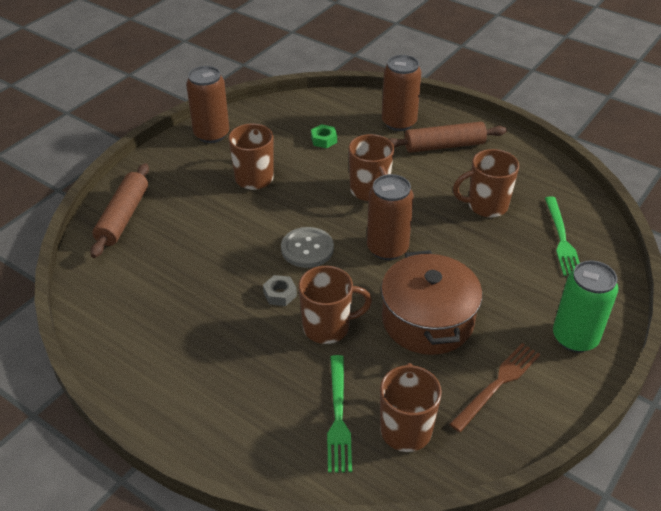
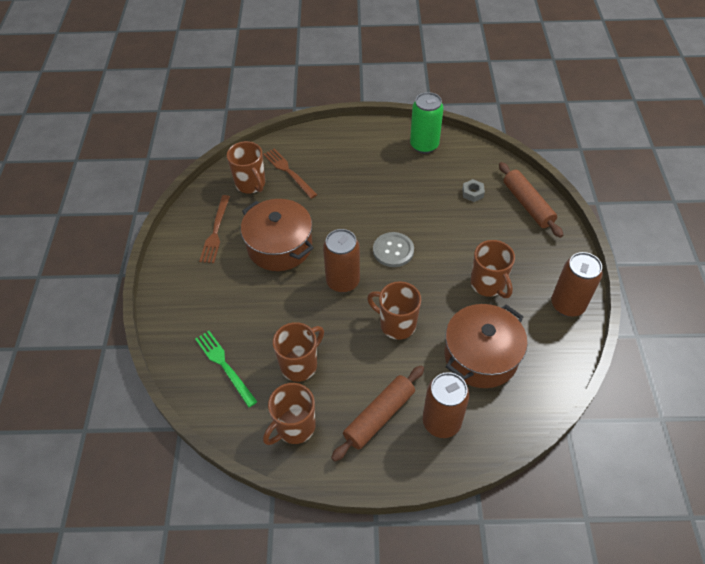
camera: 145 degrees right, 10 degrees up
(280, 294) = (379, 213): grey nut -> grey nut (472, 193)
(324, 140) = (481, 356): green nut -> brown pot
(328, 327) = (333, 210): brown mug -> brown mug (294, 427)
(338, 417) = (288, 172): green fork -> brown fork
(575, 338) = (182, 286): green can -> green can (424, 145)

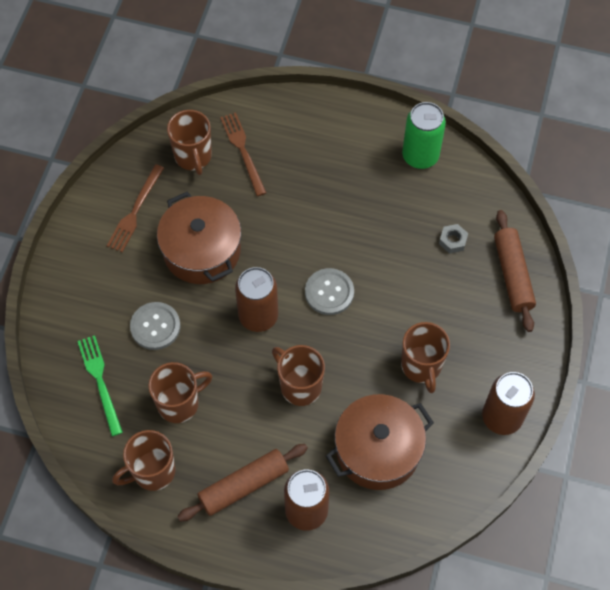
camera: 15 degrees right, 10 degrees up
(259, 311) = (155, 326): none -> grey button

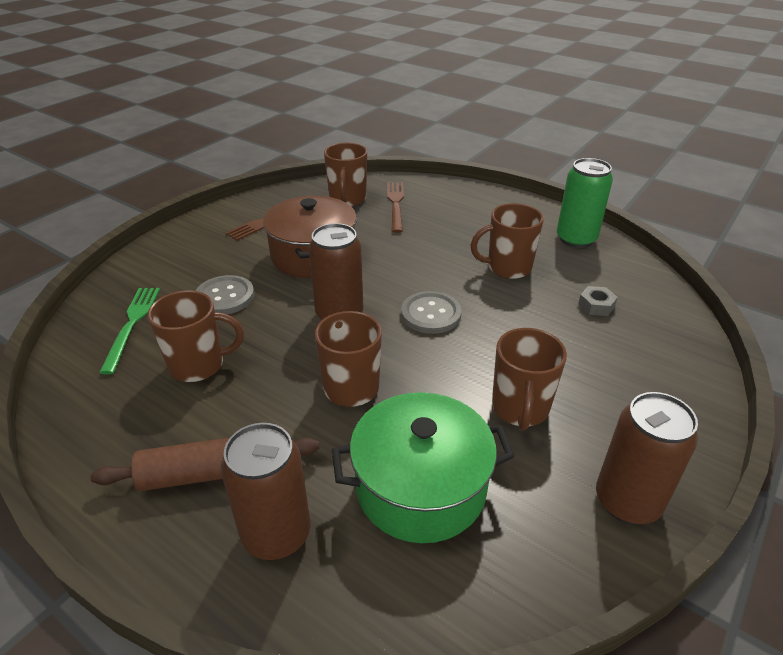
camera: 20 degrees right, 25 degrees down
(152, 471) = (113, 422): brown mug -> brown mug (507, 268)
(378, 450) = (420, 487): brown pot -> green pot
(512, 275) = (669, 350): brown rolling pin -> none

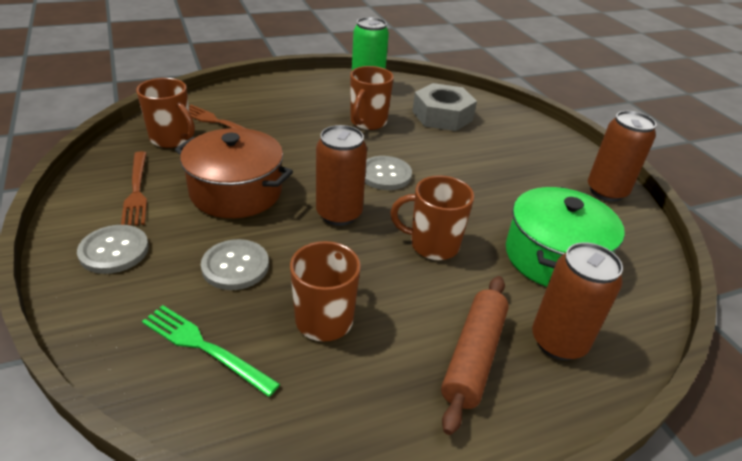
camera: 60 degrees left, 0 degrees up
(199, 244) = (114, 251): none -> grey button
(520, 409) = (512, 188): brown mug -> none
(596, 305) = (442, 116): grey nut -> grey nut, size x2.27

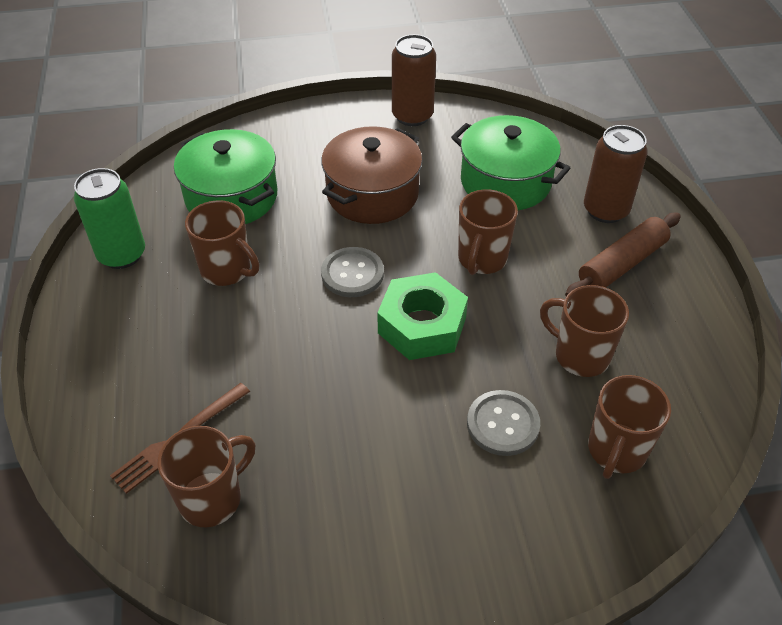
camera: 75 degrees left, 10 degrees up
(114, 251) = (467, 547): grey button -> none
(136, 190) = (342, 534): brown fork -> none
(205, 347) = (616, 451): green fork -> brown mug
(236, 192) = (364, 420): brown pot -> brown pot (372, 194)
(339, 214) = (422, 325): brown can -> green nut
(442, 116) = (231, 197): grey nut -> green pot
(473, 356) = (622, 264): brown rolling pin -> brown rolling pin turned 75 degrees counterclockwise

